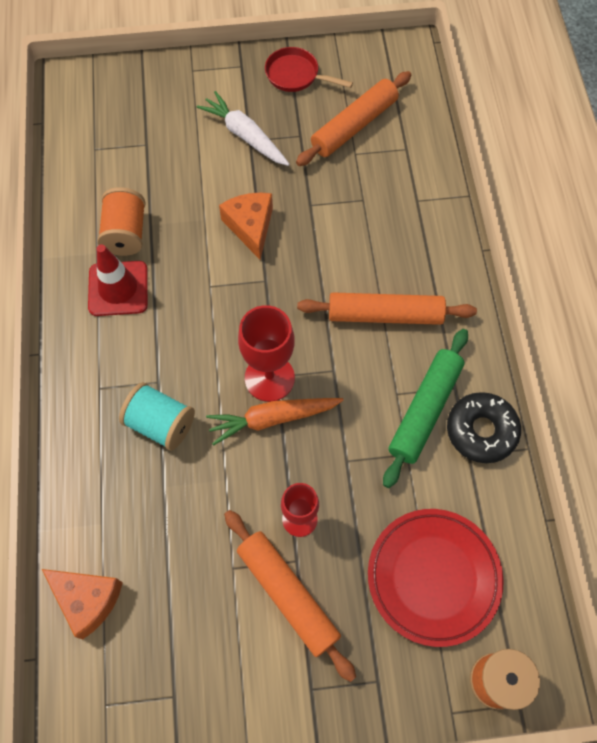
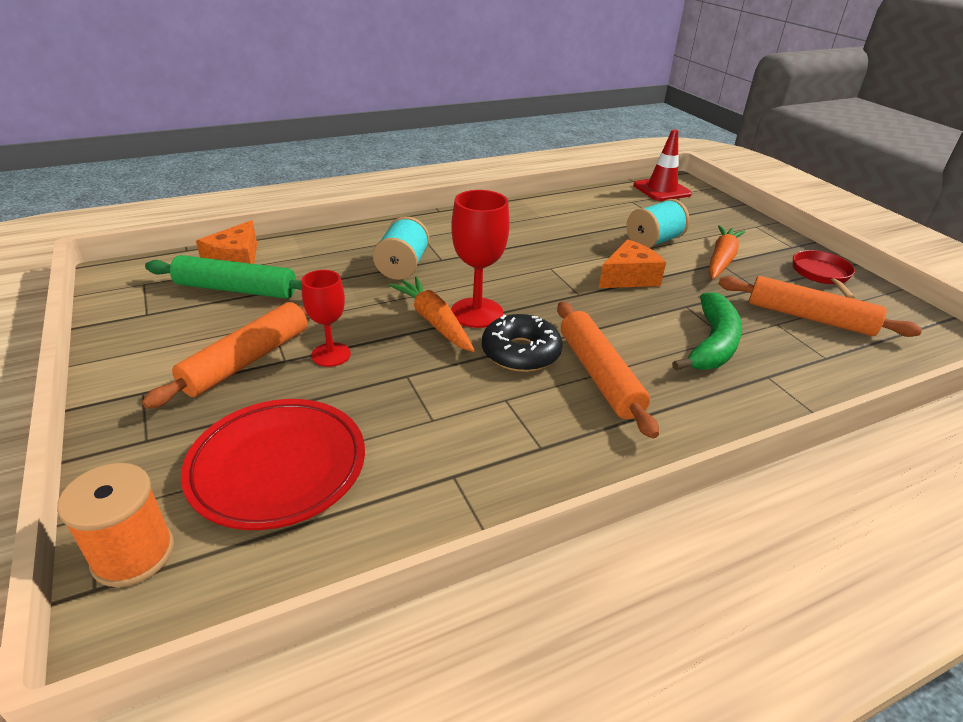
camera: 70 degrees right, 30 degrees down
(118, 288) = (516, 229): red traffic cone -> red traffic cone (661, 190)
(126, 233) = (568, 224): orange spool -> none
(191, 173) = (653, 241): none -> turquoise spool
(245, 135) = (721, 259): white carrot -> orange carrot
(368, 215) = (712, 344): none -> green banana
(424, 410) = (496, 425): green rolling pin -> green rolling pin (236, 289)
(481, 431) = (493, 482): black donut -> black donut (520, 353)

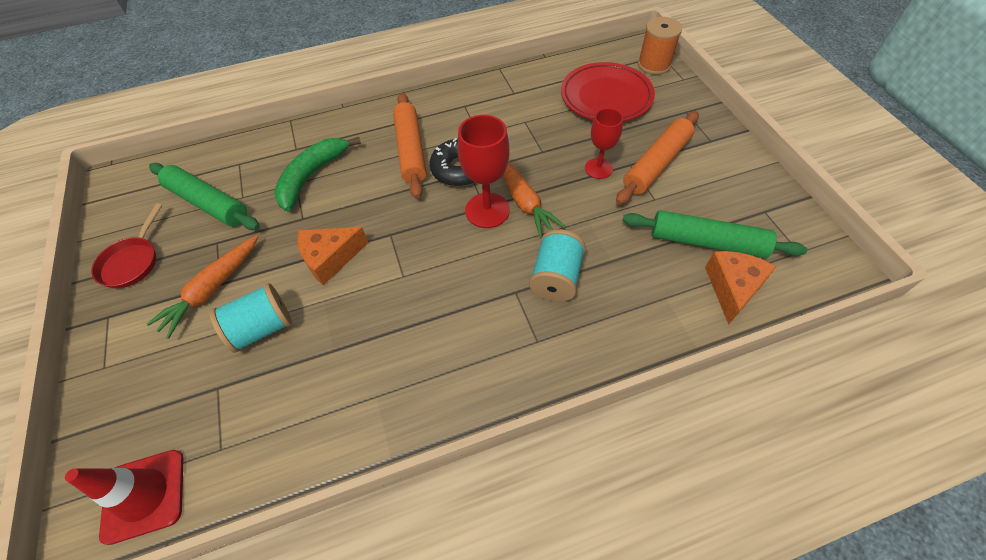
camera: 170 degrees left, 20 degrees up
(809, 317) = (208, 203): orange rolling pin -> green rolling pin

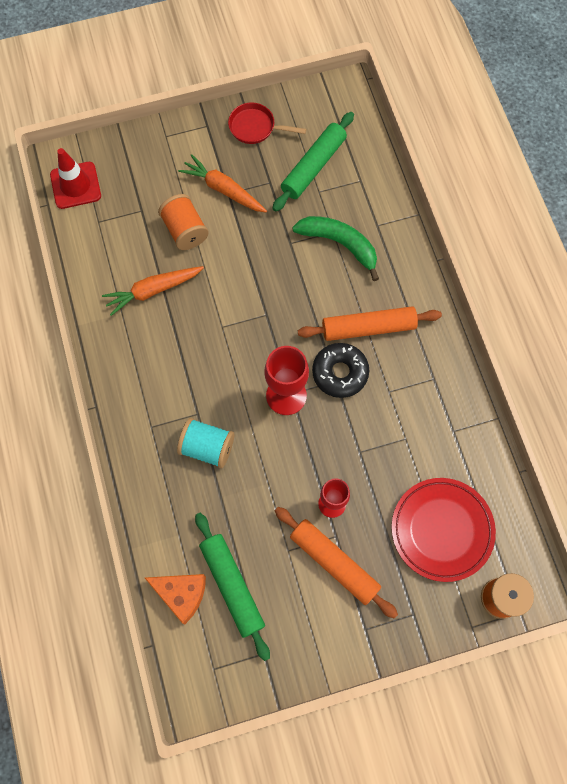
camera: 90 degrees right, 15 degrees up
(262, 328) = (185, 230): turquoise spool -> orange spool
(330, 258) = (245, 270): orange cheese -> none
(524, 201) = (295, 428): orange carrot -> orange carrot (153, 291)
(707, 242) = (232, 586): green rolling pin -> green rolling pin turned 45 degrees counterclockwise

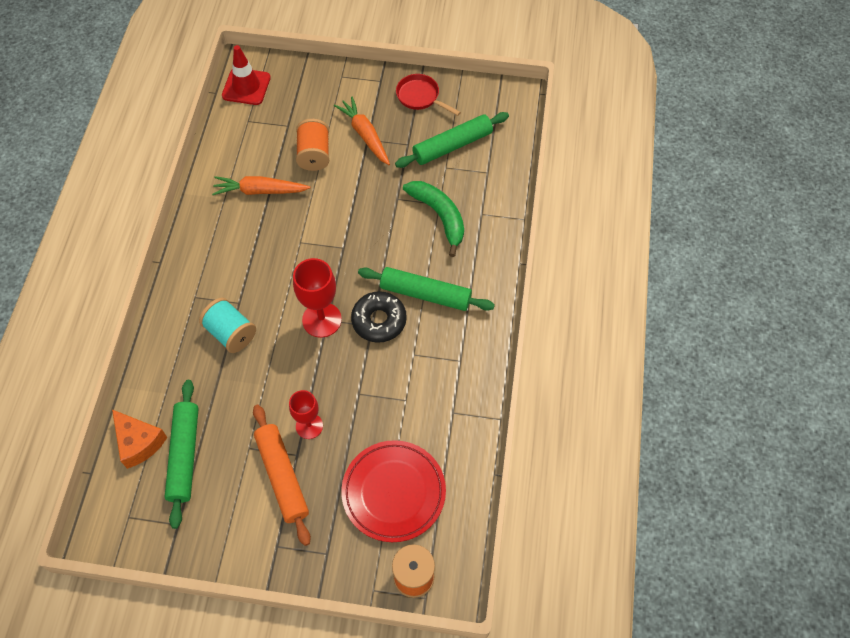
camera: 25 degrees right, 10 degrees down
(368, 328) = (425, 294): orange rolling pin -> green rolling pin

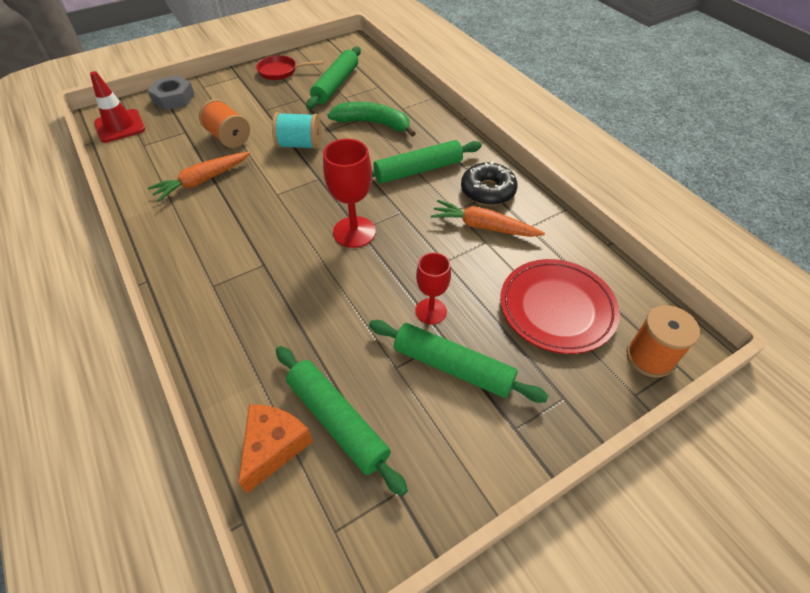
camera: 40 degrees left, 10 degrees down
(139, 442) = (274, 447): orange cheese -> orange cheese turned 75 degrees counterclockwise
(230, 333) = (279, 290): turquoise spool -> turquoise spool (299, 145)
(282, 476) = (453, 366): orange rolling pin -> green rolling pin
(308, 77) = (173, 98): none -> grey nut
(365, 135) = (260, 108): orange carrot -> orange carrot (483, 227)
(379, 321) = (402, 205): black donut -> black donut (487, 190)

